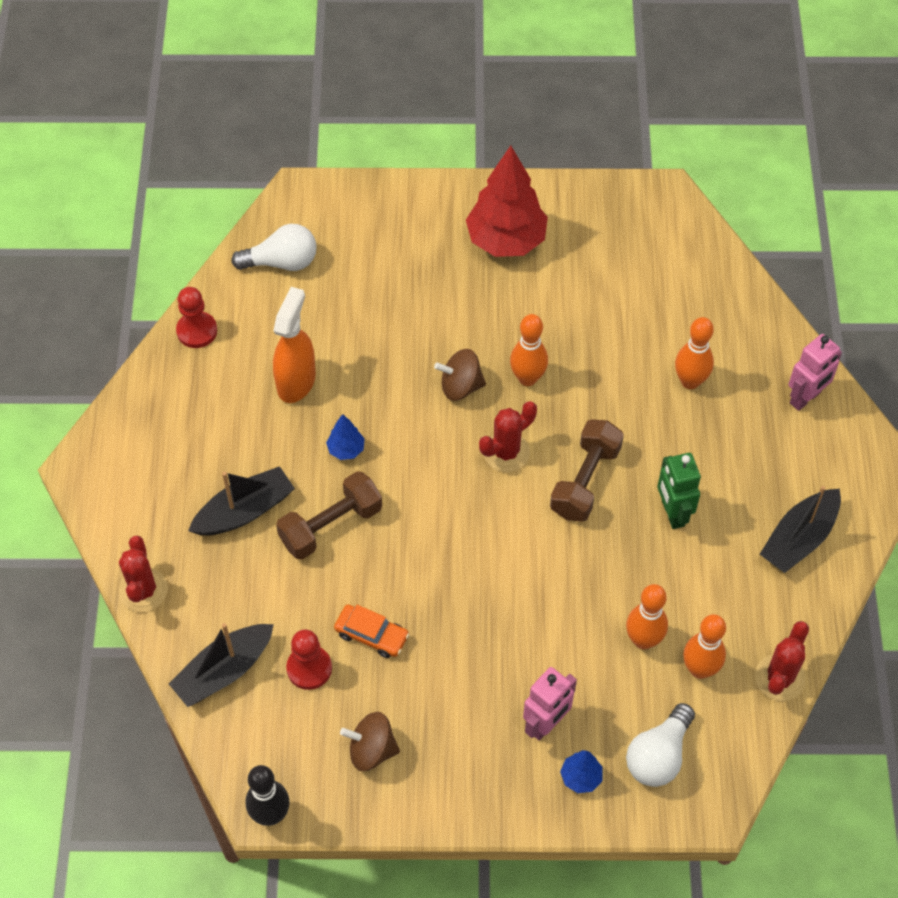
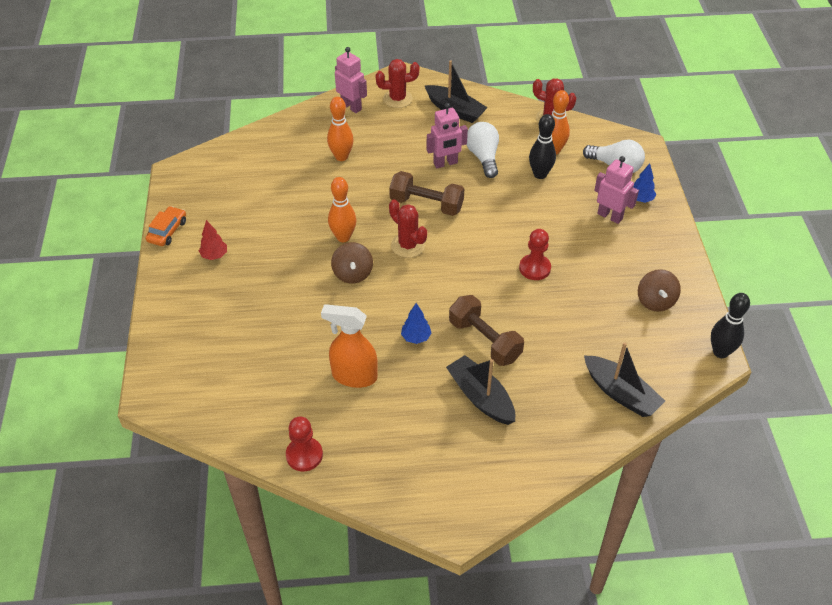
camera: 95 degrees left, 10 degrees down
(143, 590) = (565, 458): red cactus -> red cactus (397, 99)
(281, 262) = (229, 400): white light bulb -> white light bulb (483, 157)
(309, 668) = (604, 342): red pawn -> red pawn (534, 268)
(371, 635) = (569, 308): orange car -> orange car (167, 231)
(506, 240) = (214, 255): red tree -> red tree, size x0.44
(643, 640) = (540, 174): orange bowling pin -> black bowling pin
(672, 513) = (445, 163): green robot -> pink robot

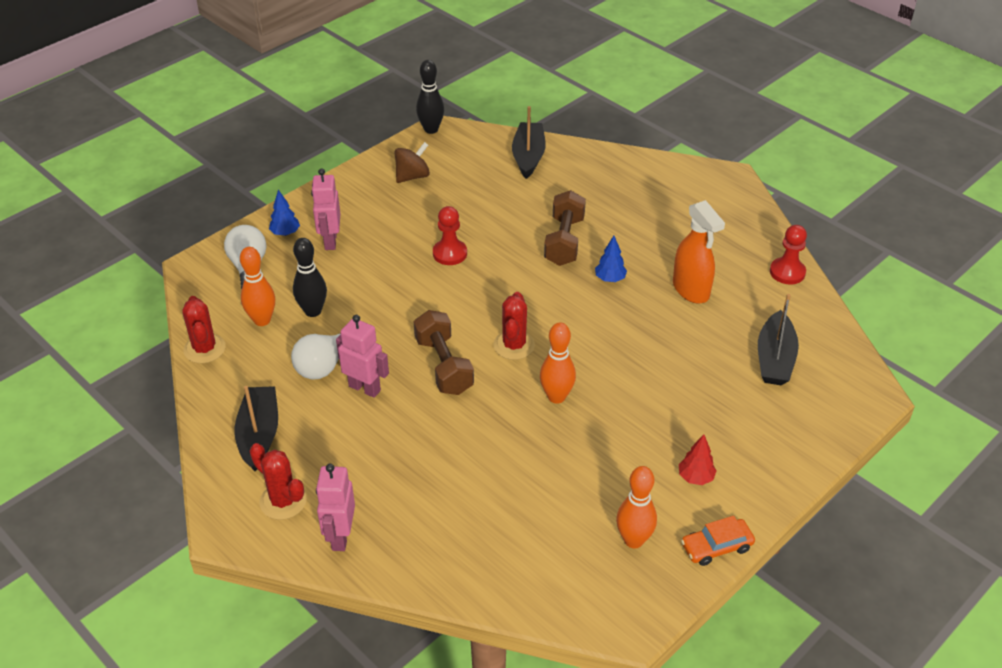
camera: 130 degrees left, 5 degrees down
(341, 157) = (441, 481): orange bowling pin -> orange bowling pin (633, 540)
(353, 274) = (592, 360): brown spinning top -> none
(480, 397) = (619, 216): black boat -> black boat (775, 359)

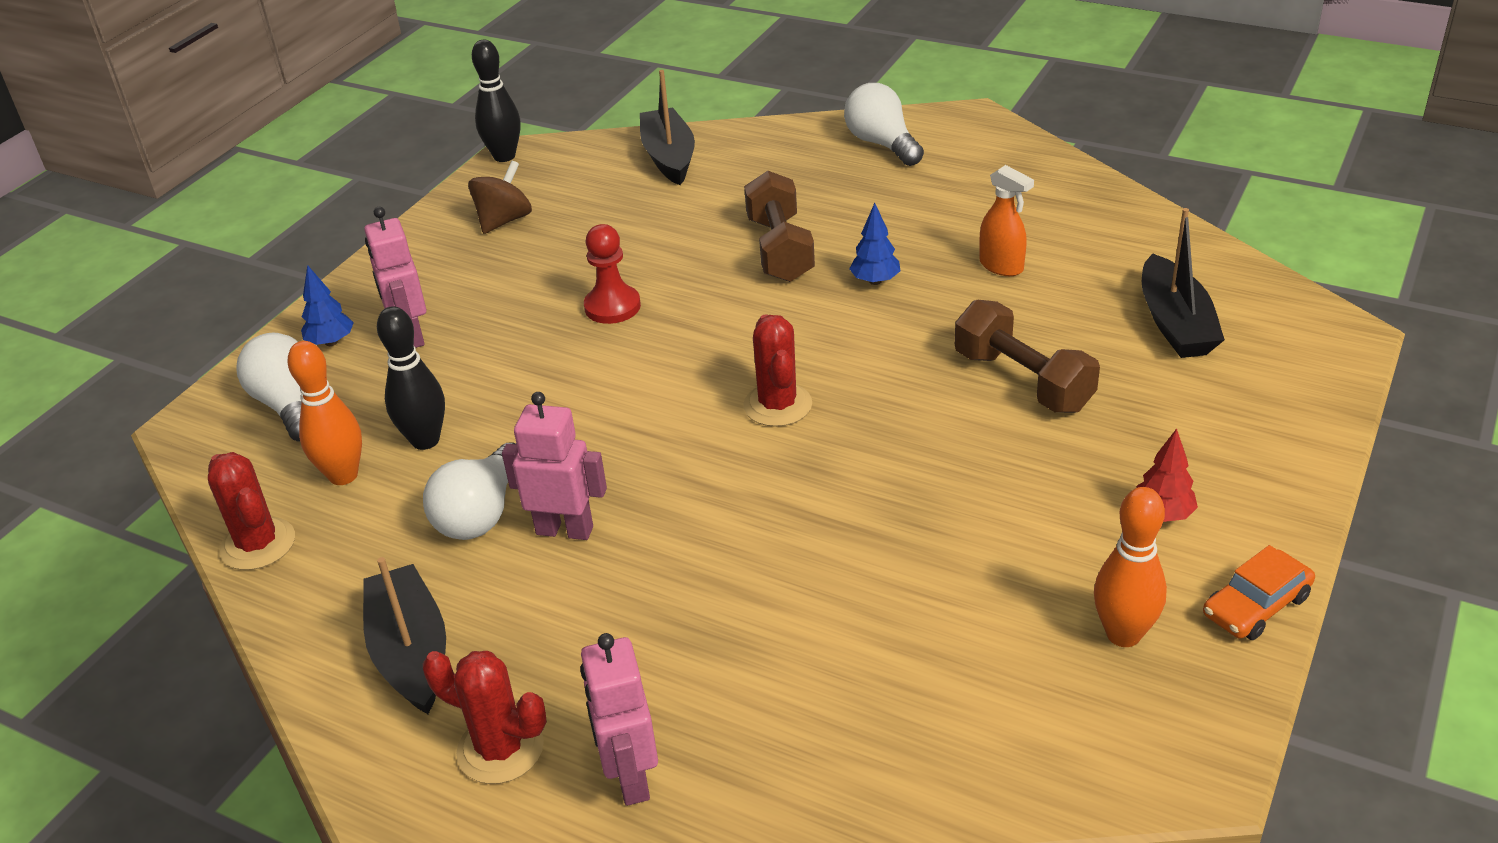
camera: 15 degrees left, 5 degrees down
(444, 365) = (680, 462): brown dumbbell -> brown dumbbell (1023, 381)
(556, 397) = (883, 459): orange bowling pin -> none
(663, 181) = (882, 144): none -> white light bulb
(691, 290) = (1001, 266): orange spray bottle -> orange spray bottle, size x0.66
(787, 272) = (1122, 212): red pawn -> none

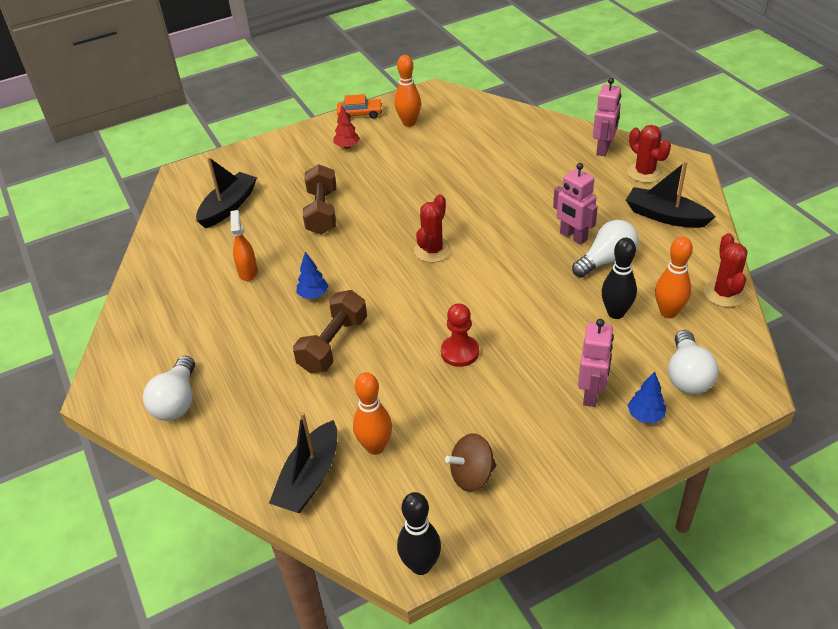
camera: 145 degrees left, 5 degrees up
(411, 652) = (665, 216): black boat -> black boat turned 105 degrees clockwise
(627, 199) = (375, 447): none -> orange bowling pin

